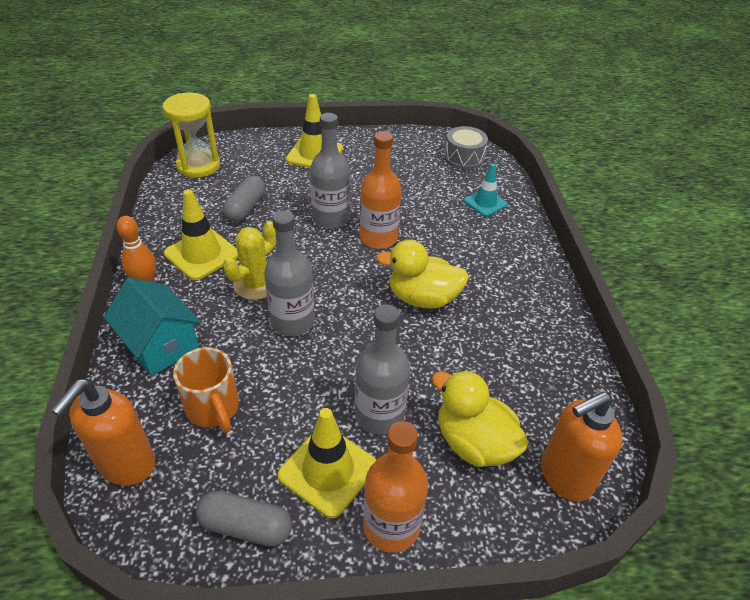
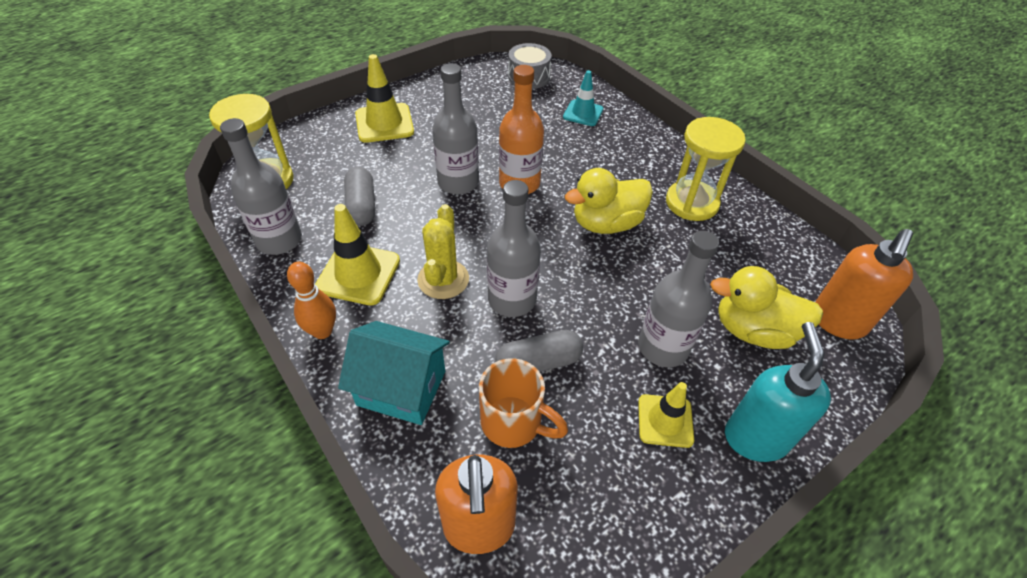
camera: 30 degrees left, 5 degrees up
(171, 209) = (279, 240): none -> grey bottle
(246, 526) = (642, 513): grey capsule -> grey capsule (538, 363)
(328, 470) = (665, 421): yellow traffic cone -> yellow traffic cone, size x0.66
(391, 526) = (755, 438): orange bottle -> turquoise soap dispenser
(517, 314) = (691, 203): none -> yellow hourglass

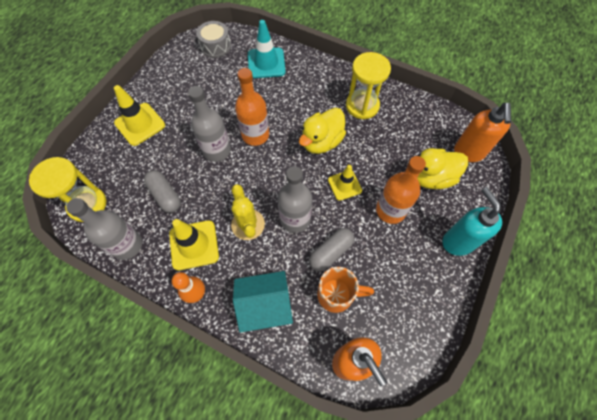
camera: 25 degrees left, 15 degrees up
(583, 113) = (266, 63): turquoise traffic cone -> turquoise traffic cone, size x1.53
(663, 347) = (390, 210): grey bottle -> orange bottle
(665, 421) = (411, 254): yellow traffic cone -> yellow traffic cone (344, 185)

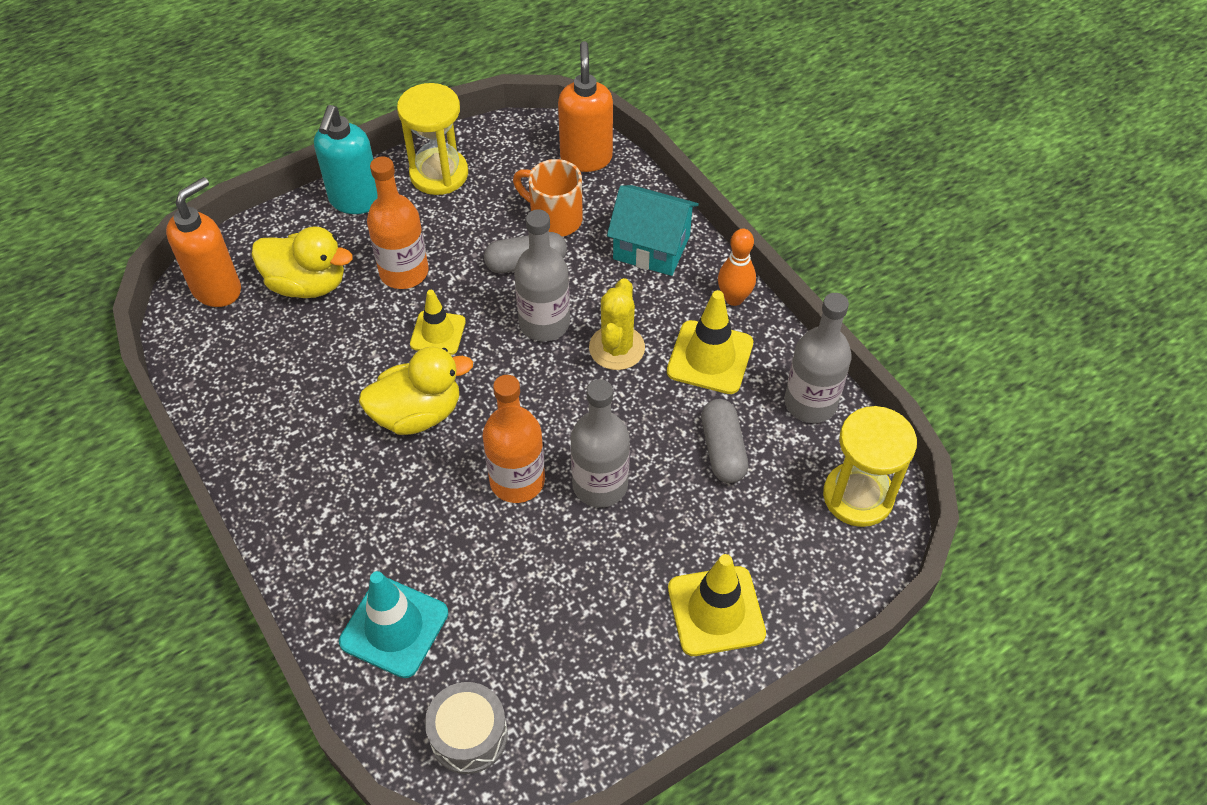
camera: 150 degrees left, 10 degrees down
(362, 106) = (297, 441): yellow hourglass -> yellow hourglass (439, 174)

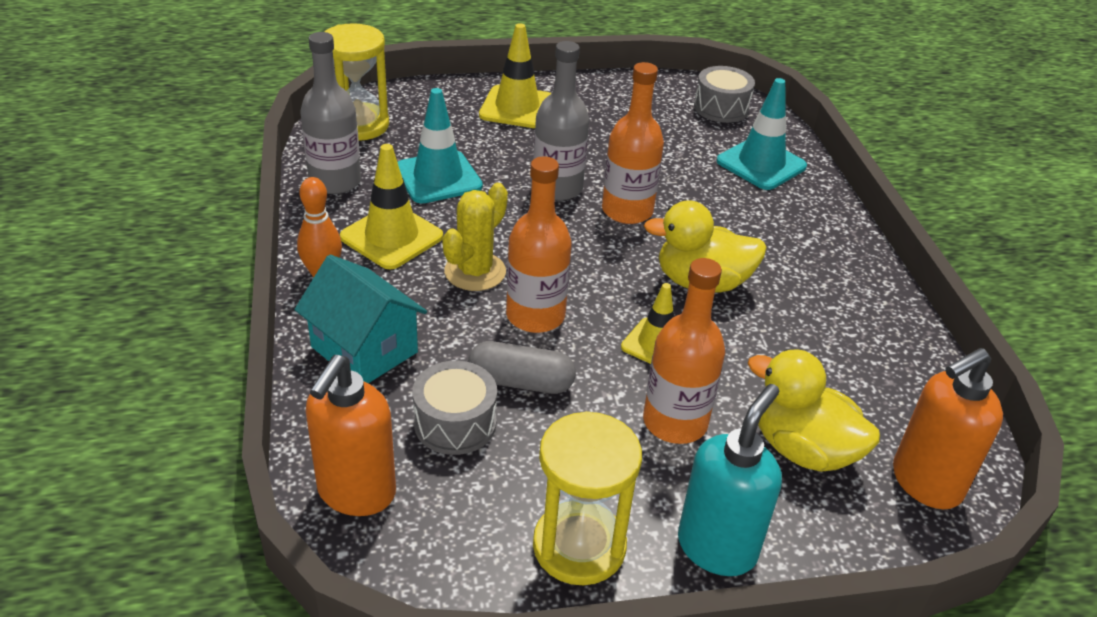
camera: 160 degrees left, 15 degrees down
(544, 323) = (535, 316): grey bottle -> orange bottle
(554, 218) = (455, 423): orange mug -> grey drum
(722, 450) = (438, 177): grey capsule -> turquoise traffic cone

